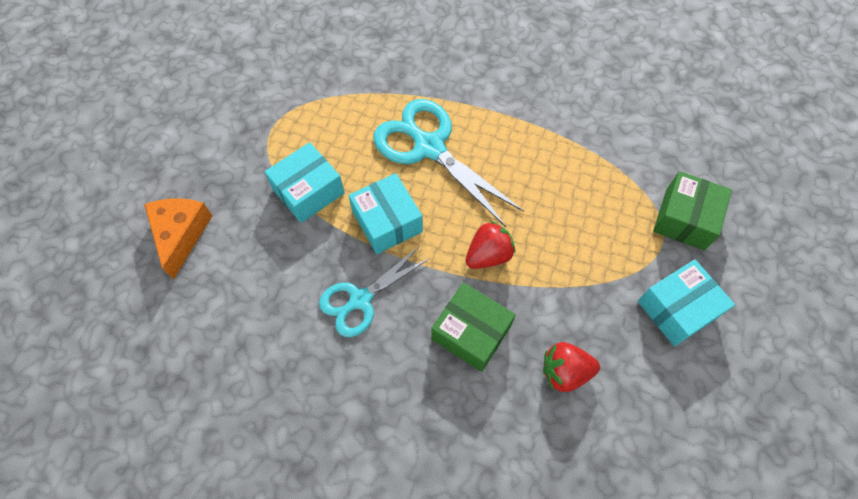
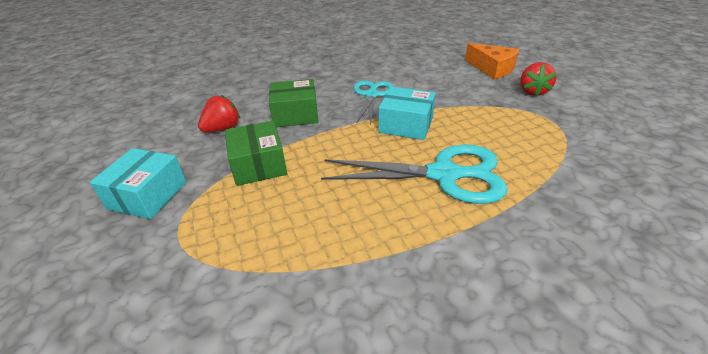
camera: 140 degrees right, 25 degrees down
(308, 191) = (472, 110): turquoise box -> none
(488, 255) = (321, 146): red strawberry -> red strawberry (533, 91)
(685, 219) = (158, 267): green box -> green box (258, 165)

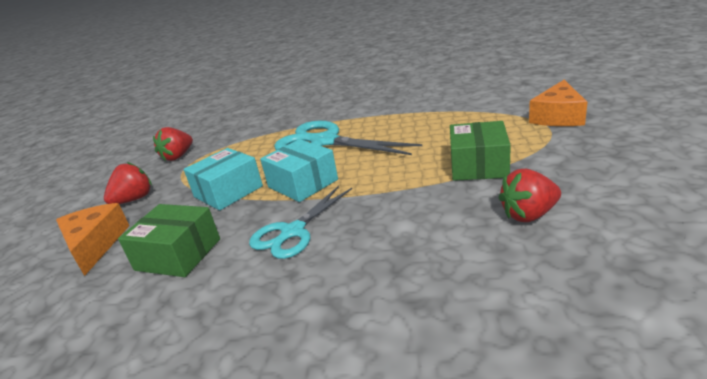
camera: 150 degrees left, 10 degrees down
(147, 195) = (597, 153): turquoise box -> turquoise box (228, 191)
(157, 265) = (558, 116): none -> orange cheese
(295, 114) = (417, 219): green box -> green box (178, 254)
(593, 131) = (178, 156): none -> red strawberry

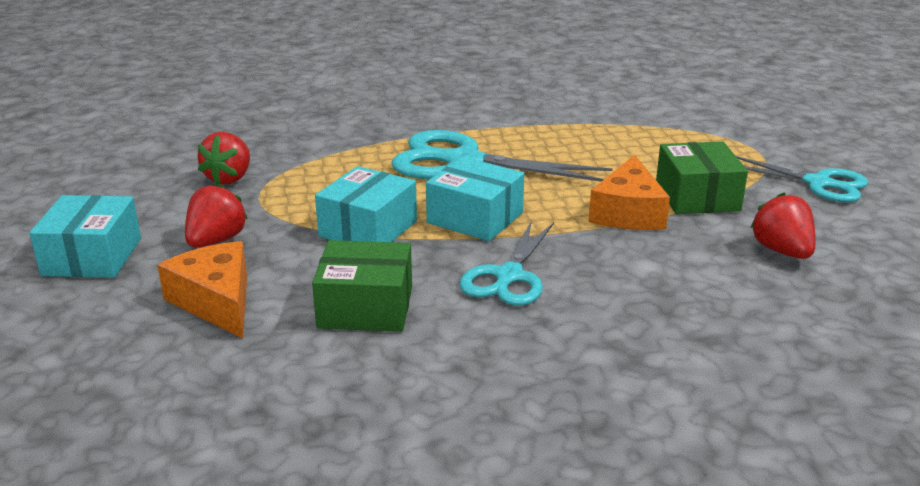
camera: 20 degrees left, 0 degrees up
(61, 209) = (92, 256): none -> turquoise box
(528, 215) = (782, 251): red strawberry -> red strawberry turned 105 degrees clockwise
(558, 116) = (763, 138): orange cheese -> orange cheese (628, 212)
(589, 152) = (817, 183): none -> turquoise scissors

